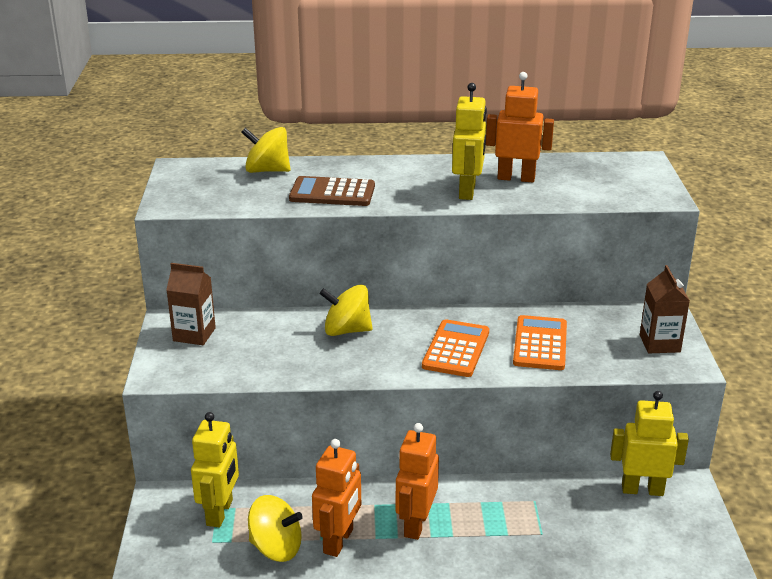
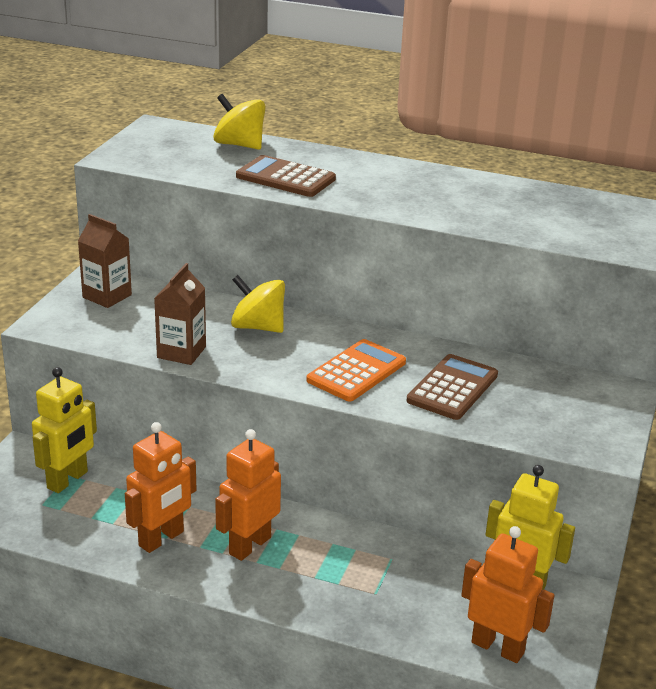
camera: 20 degrees right, 0 degrees up
(276, 548) = (97, 527): yellow spinning top -> none
(467, 191) = (429, 204): yellow robot -> none
(516, 178) = (496, 201): orange robot -> orange robot (498, 647)
(540, 344) = (452, 388): orange calculator -> brown calculator
(659, 343) = (591, 420): brown carton -> brown carton (181, 352)

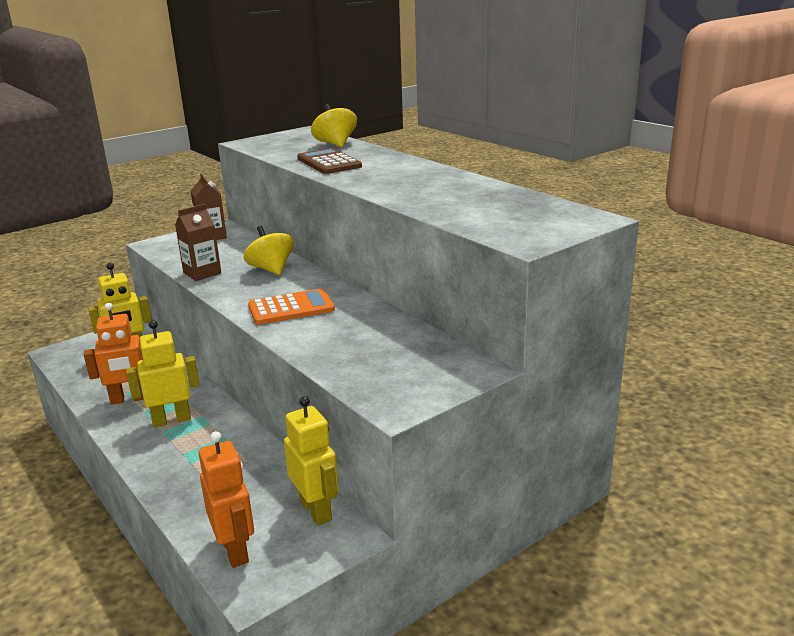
camera: 35 degrees right, 5 degrees down
(249, 545) = (171, 420): orange robot -> yellow robot
(452, 388) = (341, 334): brown calculator -> none

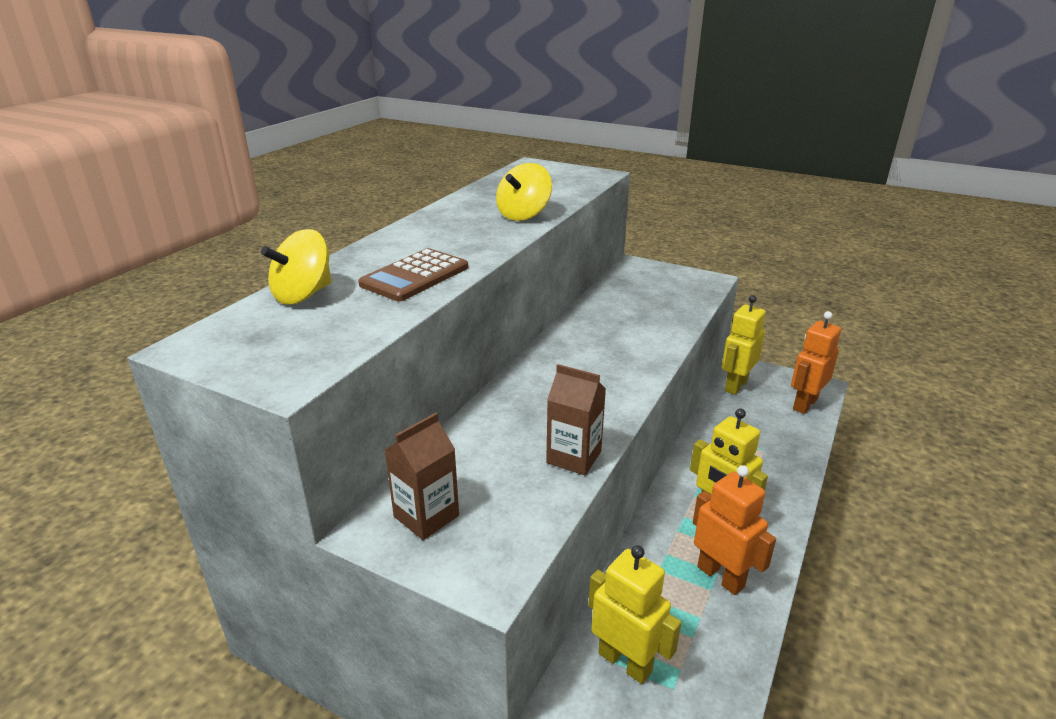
camera: 115 degrees left, 5 degrees up
(271, 269) = (526, 404): yellow spinning top -> yellow spinning top (523, 215)
(291, 308) = (613, 358): orange calculator -> none

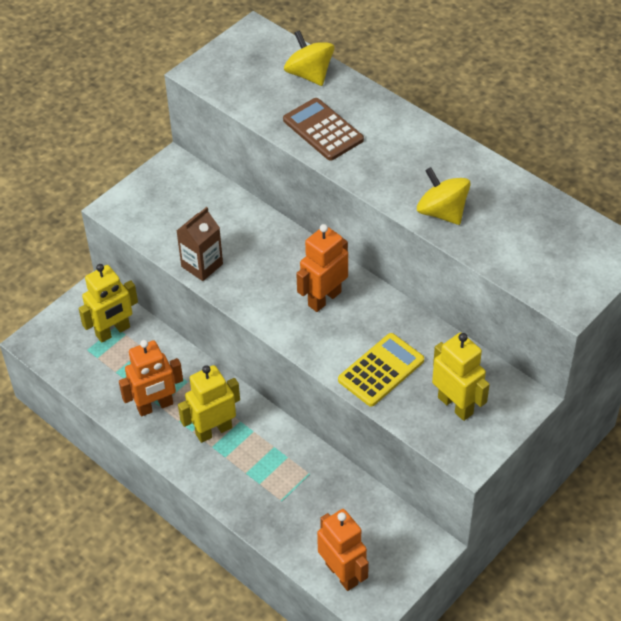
camera: 105 degrees right, 20 degrees up
(426, 516) = (175, 186): brown carton -> none
(581, 362) = (324, 298): none -> orange robot
(652, 322) = (381, 370): none -> yellow calculator
(735, 385) = (393, 524): yellow robot -> yellow robot (455, 405)

